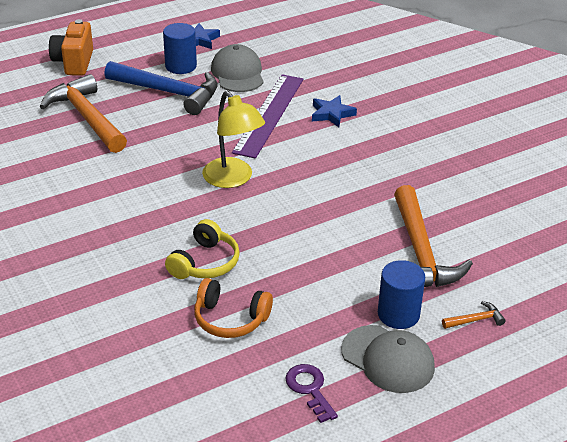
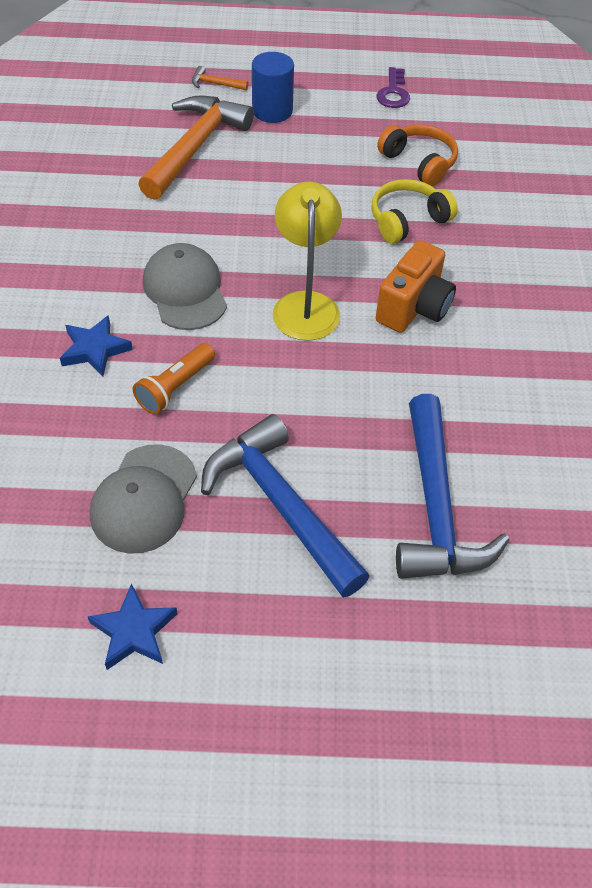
camera: 150 degrees left, 15 degrees up
(74, 63) = (396, 676): orange camera -> orange camera (414, 308)
(87, 117) = (435, 506): orange hammer -> blue hammer
(181, 66) = (218, 565): blue cylinder -> none
(269, 114) = (175, 387): purple ruler -> orange flashlight
(388, 359) = (314, 87): grey cap -> grey cap (185, 291)

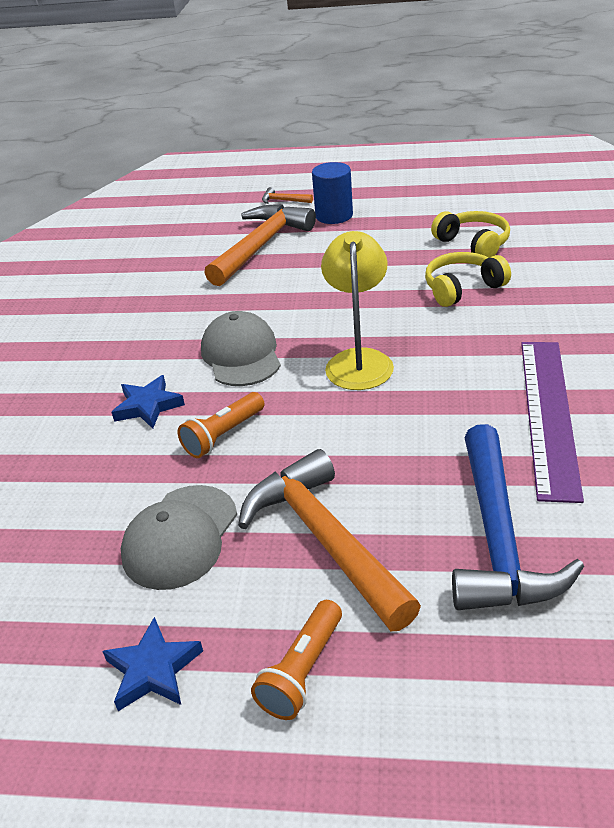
camera: 10 degrees right, 15 degrees down
(267, 633) = (302, 671): none -> orange flashlight
(281, 504) = (325, 539): blue hammer -> orange hammer
(393, 93) = (448, 195): purple key -> none
(414, 308) = (470, 358): orange camera -> none
(419, 163) = (473, 244): orange headphones -> yellow headphones
(485, 376) = (548, 414): none -> purple ruler

